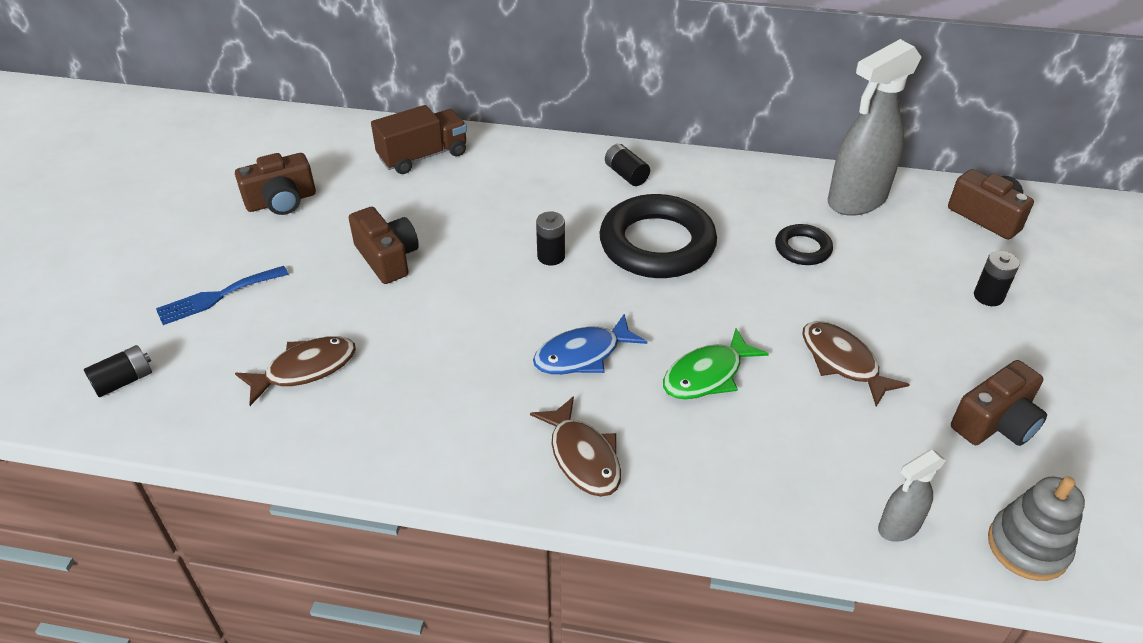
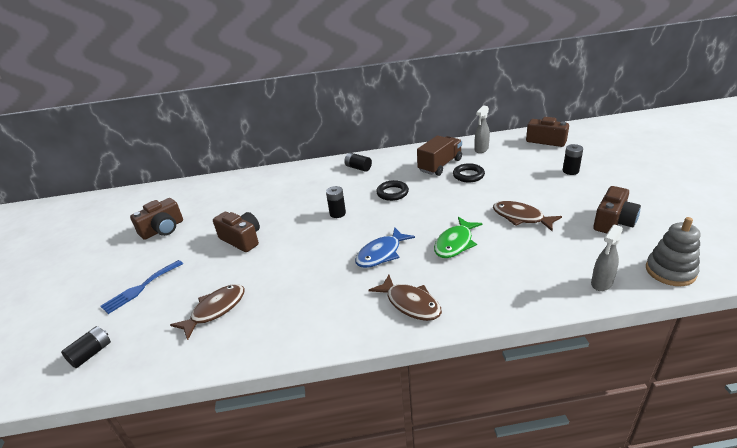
camera: 15 degrees left, 10 degrees down
(423, 156) = (240, 187): brown truck -> brown truck (440, 165)
(657, 244) = (392, 193): black ring -> black ring, size x0.49
(856, 200) = (481, 149): grey spray bottle -> grey spray bottle, size x0.50

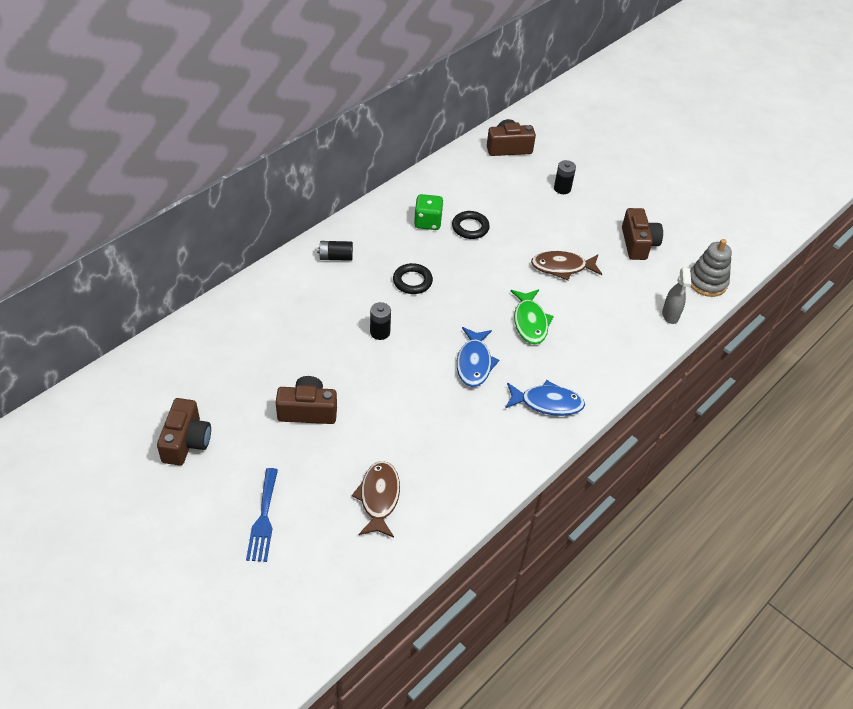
camera: 45 degrees left, 15 degrees up
(91, 353) = (307, 603): black battery -> none
(410, 303) = (547, 403): brown fish -> blue fish
(440, 165) = (428, 222): brown truck -> green dice
(481, 149) = (451, 183): grey spray bottle -> none

